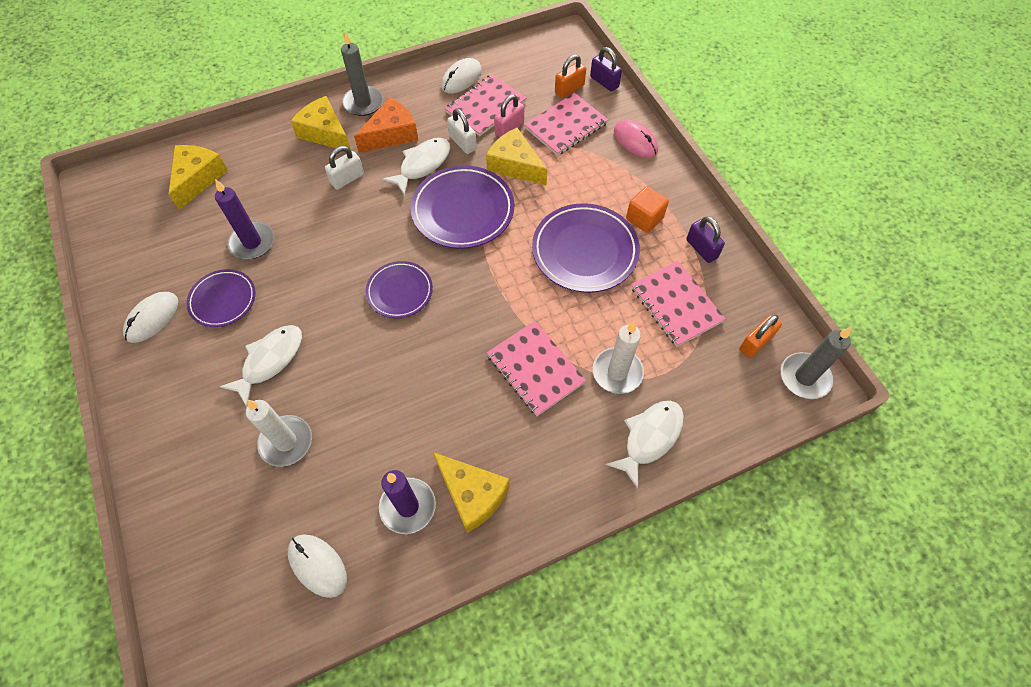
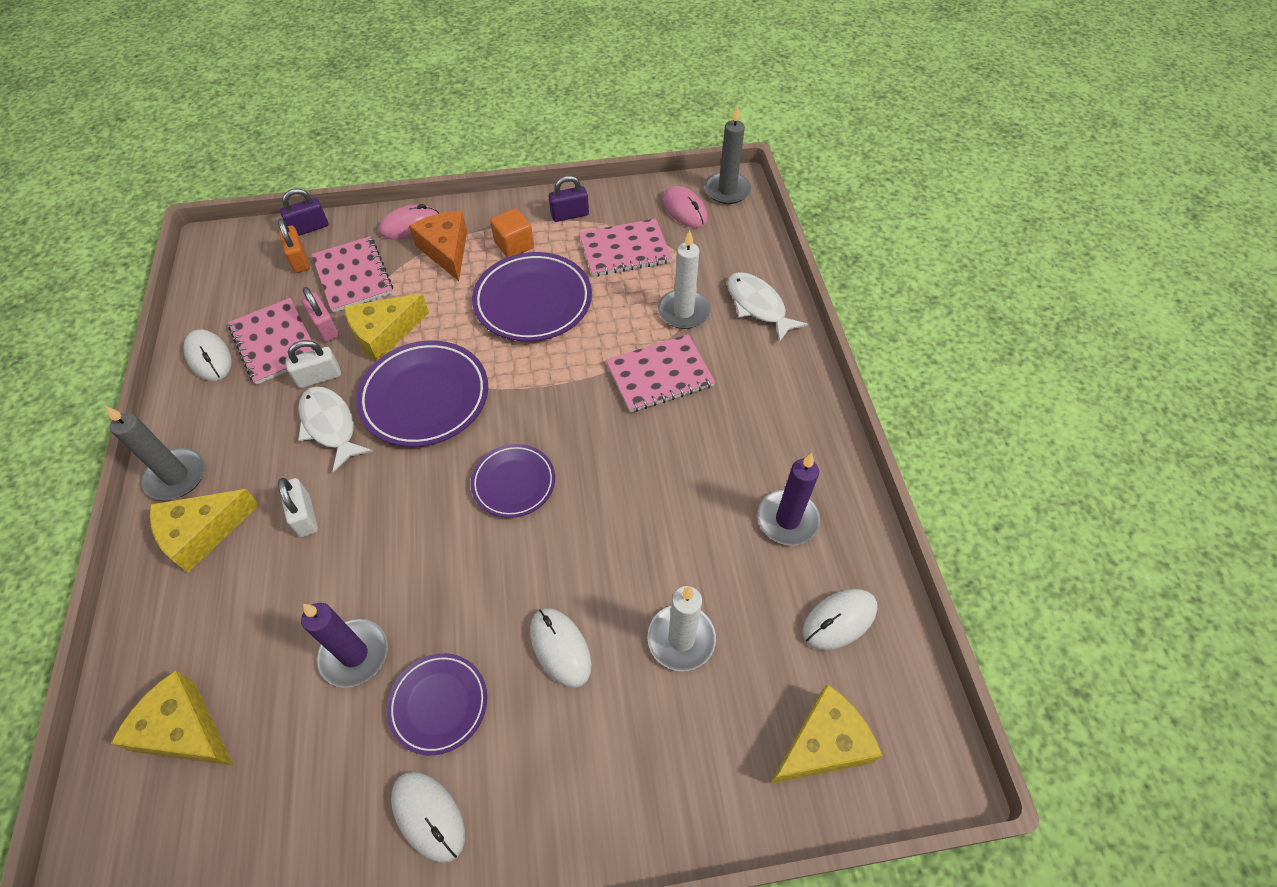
camera: 75 degrees left, 5 degrees down
(270, 361) = (560, 648): white fish -> white mouse
(392, 134) = (257, 451): orange cheese -> orange cheese (446, 250)
(472, 494) = (785, 458): yellow cheese -> yellow cheese (823, 744)
(755, 343) = (684, 210): orange padlock -> pink mouse

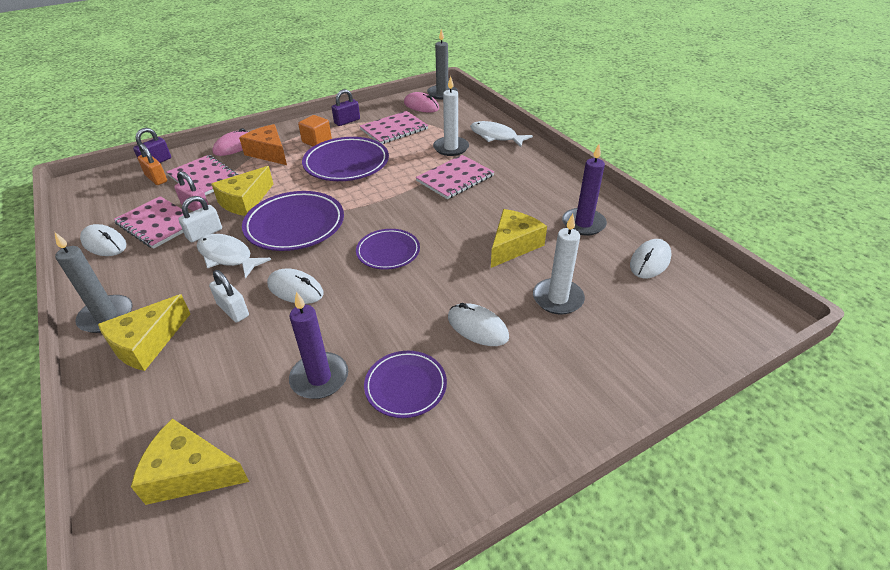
camera: 20 degrees left, 15 degrees down
(428, 816) = (438, 456): white mouse -> white mouse (295, 289)
(823, 744) = (686, 323): yellow cheese -> yellow cheese (513, 245)

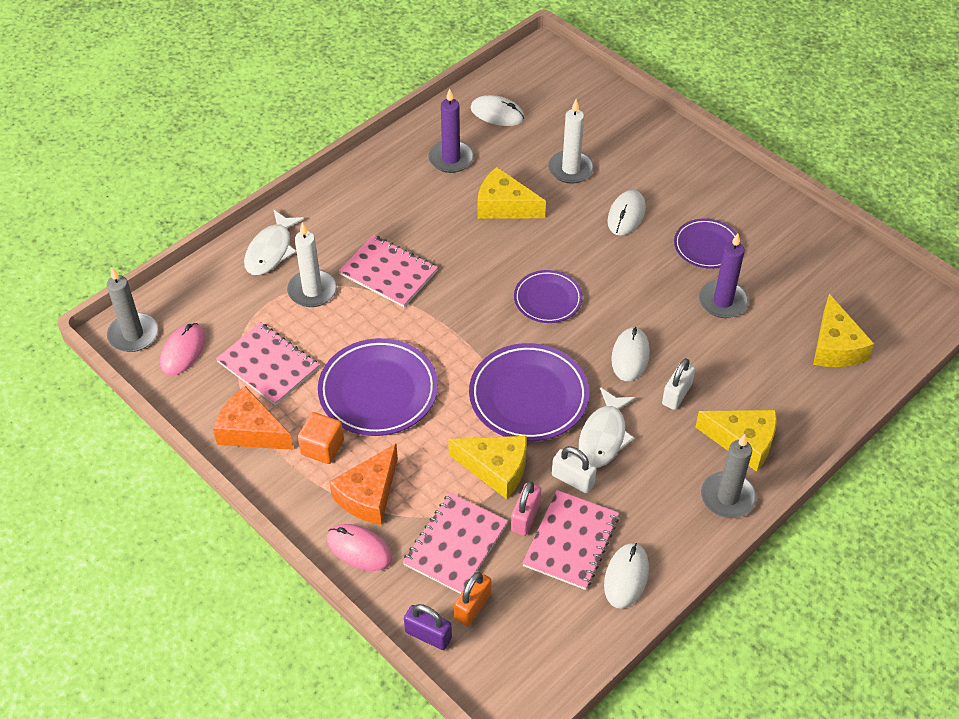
camera: 105 degrees left, 10 degrees up
(347, 121) = (251, 431): purple padlock -> orange cheese

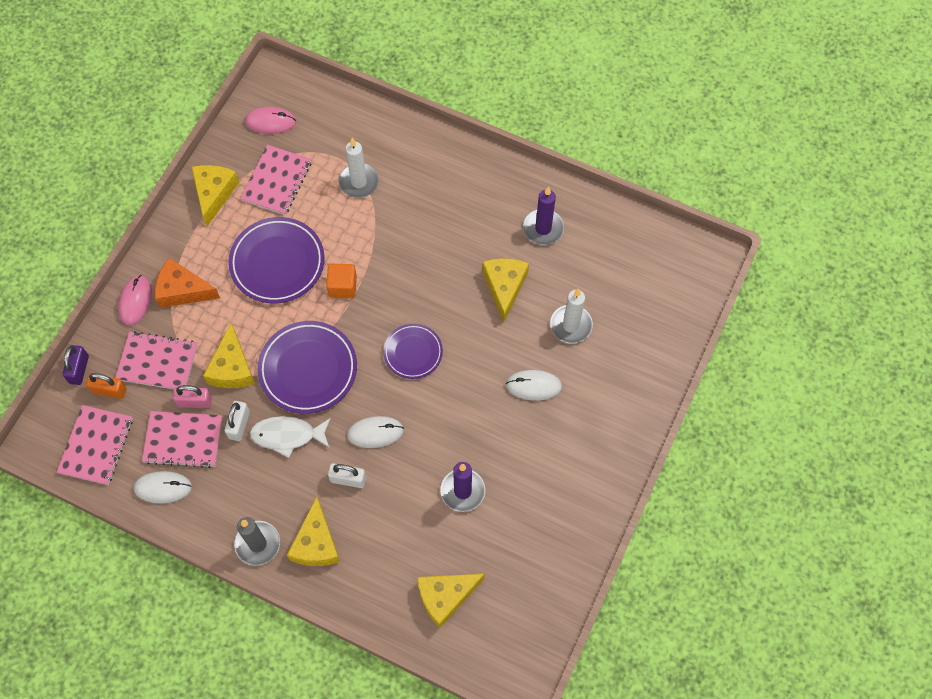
camera: 70 degrees right, 15 degrees up
(133, 335) = (274, 84): grey candle -> none
(251, 431) = (214, 194): orange cheese -> yellow cheese
(271, 250) = (389, 138): white fish -> none
(322, 447) = (214, 245): orange cube -> orange cube (342, 286)
(388, 273) = (397, 227): pink notebook -> pink notebook (96, 446)
(497, 114) = (614, 246): white mouse -> none
(706, 246) = (522, 462): purple plate -> none

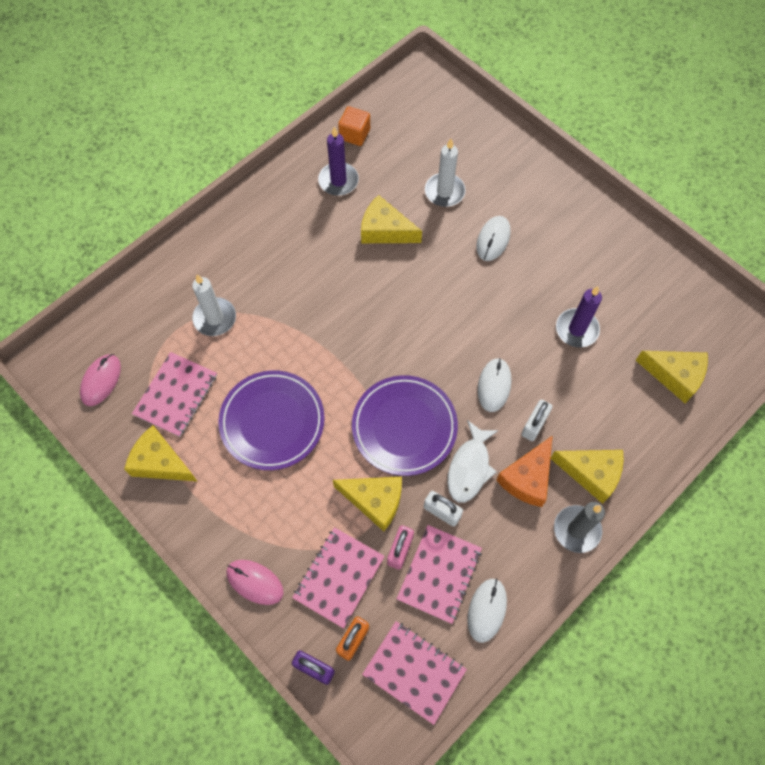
camera: 70 degrees left, 0 degrees up
(182, 290) = (263, 527): orange cheese -> orange cheese (527, 478)
(277, 181) = (176, 395): pink notebook -> pink notebook turned 75 degrees clockwise
(342, 286) = (326, 368): orange cube -> orange cube (354, 134)
(413, 352) = (422, 327): purple plate -> none
(445, 597) = (675, 376): yellow cheese -> yellow cheese turned 60 degrees counterclockwise

